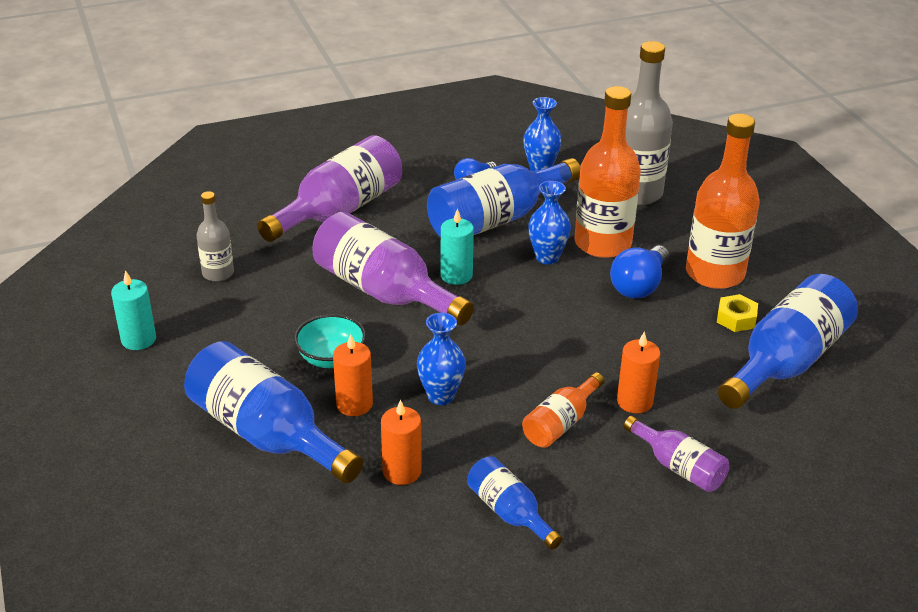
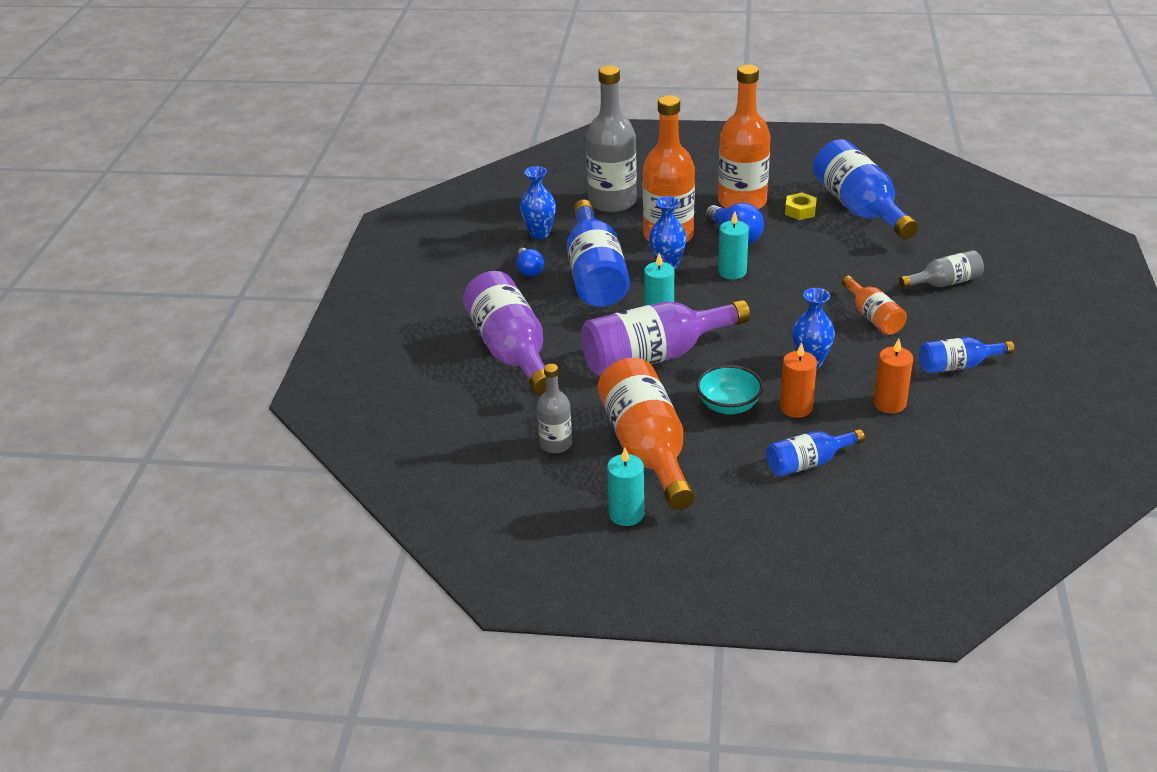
camera: 60 degrees left, 0 degrees up
(237, 326) = (647, 449): none -> orange bottle
(267, 434) = (808, 463): blue bottle -> blue bottle, size x0.53
(570, 301) = (732, 272): none -> turquoise candle
(634, 401) = (866, 279): orange candle -> none
(678, 467) = (944, 283): purple bottle -> grey bottle

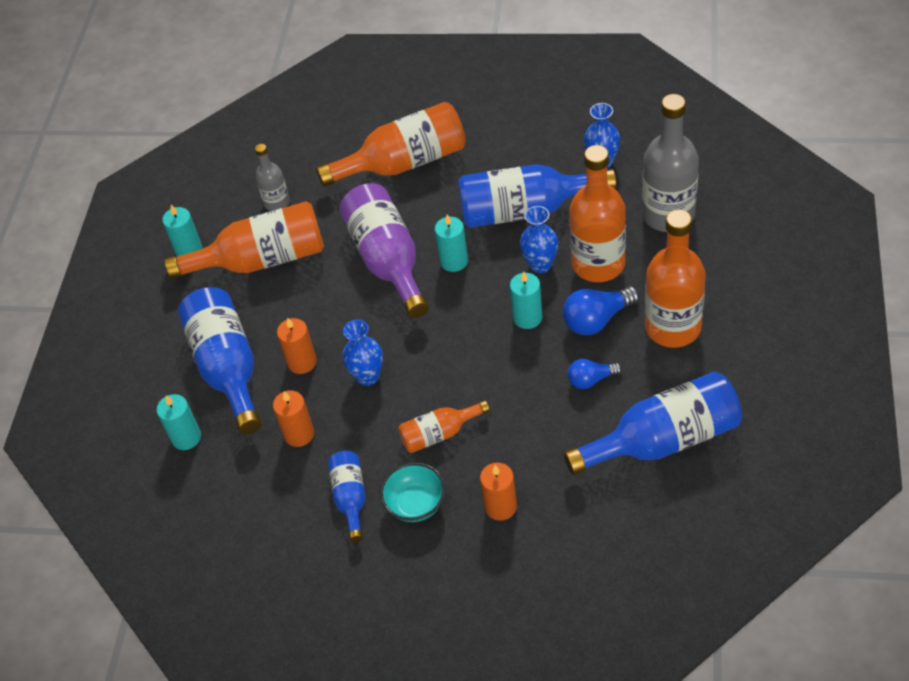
camera: 95 degrees right, 15 degrees up
(511, 351) = (404, 163): purple bottle -> orange bottle
(529, 270) = (534, 161): blue light bulb -> blue light bulb (591, 380)
(728, 406) = (310, 314): turquoise bowl -> turquoise bowl (415, 504)
(800, 211) = (655, 381): yellow nut -> none
(808, 463) = (228, 368): blue bottle -> blue bottle, size x1.89
(909, 487) = (186, 437): none -> turquoise candle
(944, 283) = (500, 506): grey bottle -> orange candle

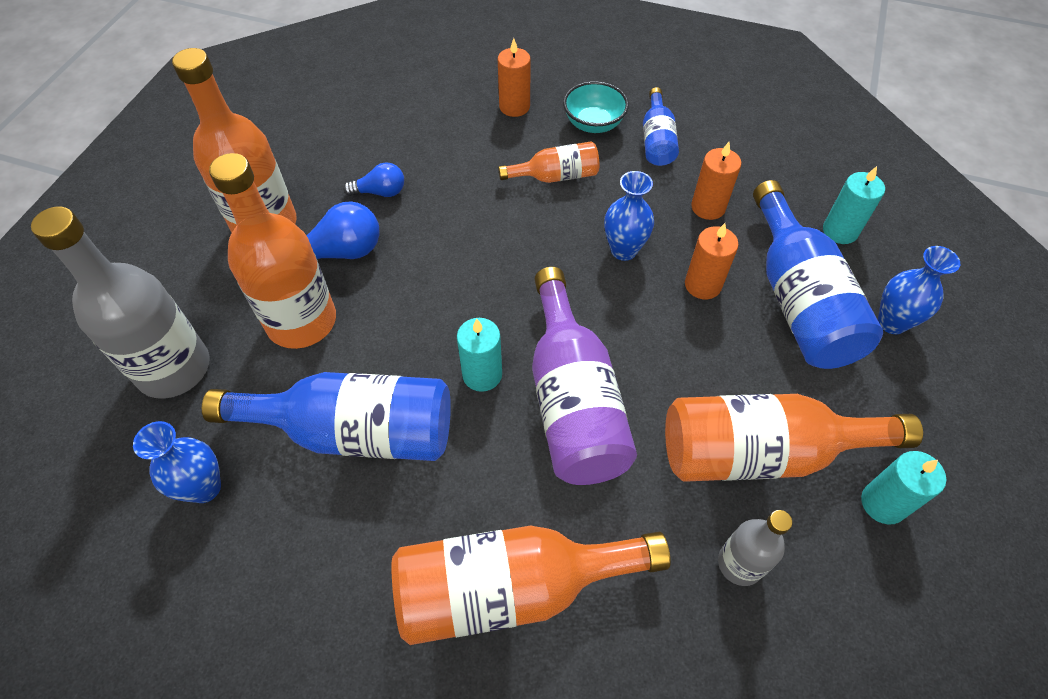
camera: 175 degrees left, 5 degrees up
(527, 317) = (417, 274): turquoise candle -> none
(540, 265) = (372, 339): blue vase -> blue vase (892, 322)
(663, 440) = (341, 126): blue bottle -> none

